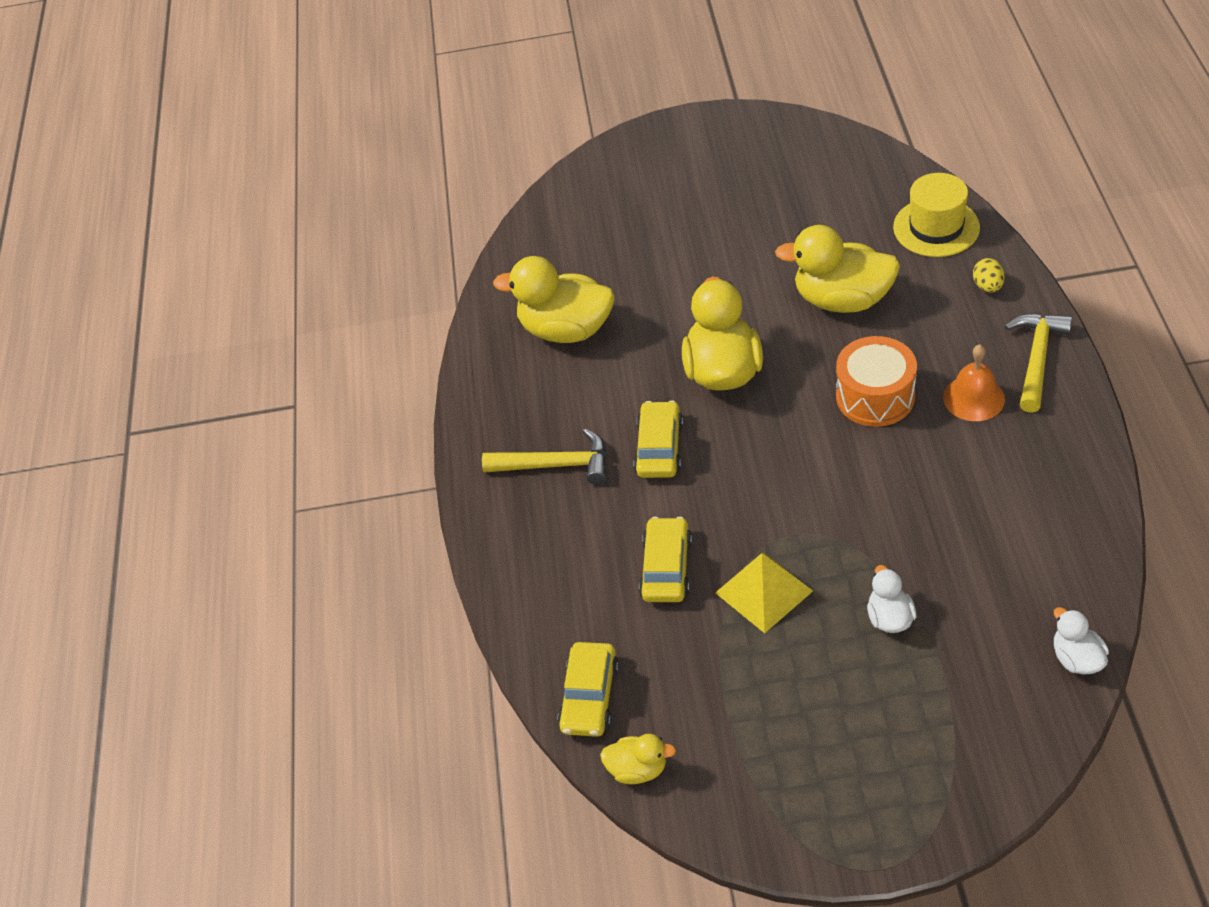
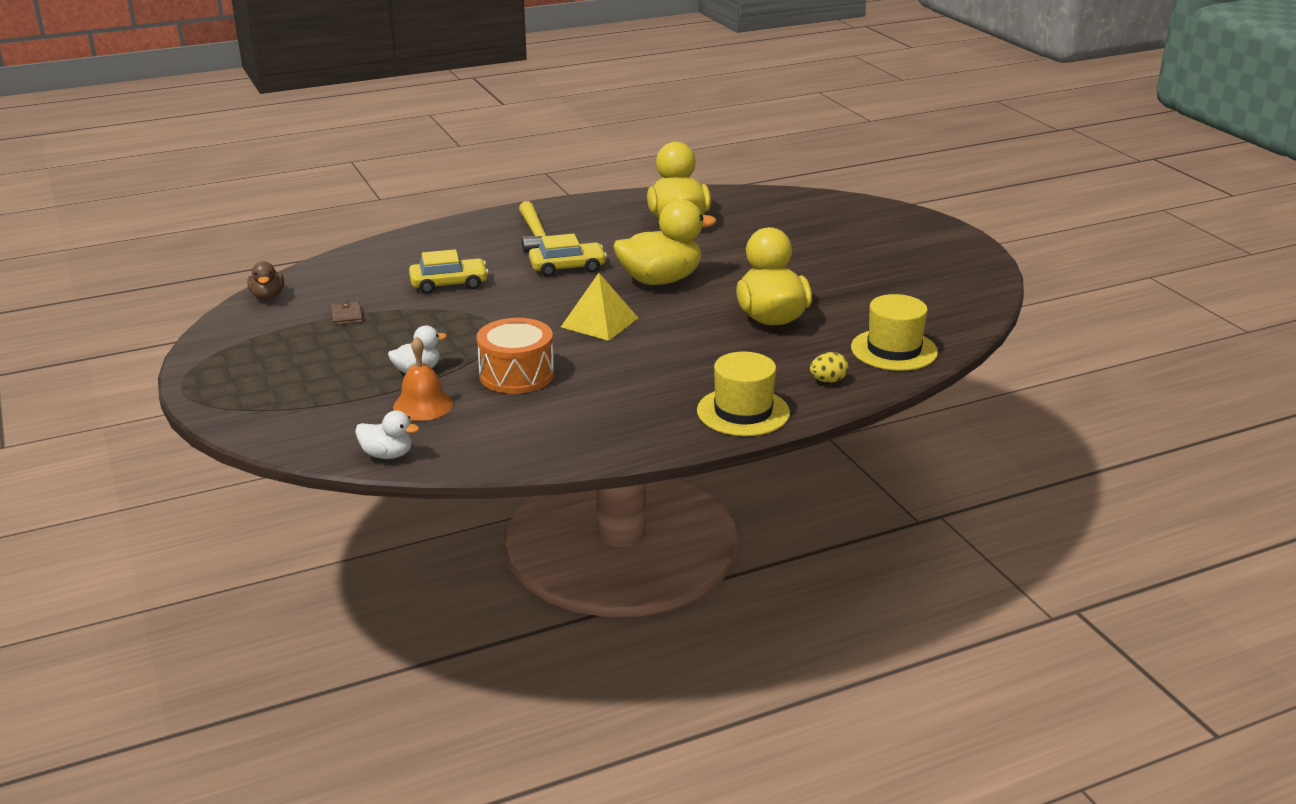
camera: 65 degrees right, 20 degrees down
(590, 697) = (328, 274): yellow car -> none
(637, 769) = (268, 296): yellow duck -> brown duck
(724, 681) = (347, 316): none -> brown wallet
(763, 591) = (434, 320): yellow pyramid -> yellow pyramid (599, 322)
(875, 396) = (659, 342): orange drum -> orange drum (516, 374)
(973, 398) = (677, 386): orange bell -> orange bell (423, 405)
(1037, 359) = (743, 412): yellow hammer -> yellow hat
(1076, 659) = (387, 455): white duck -> white duck turned 60 degrees clockwise

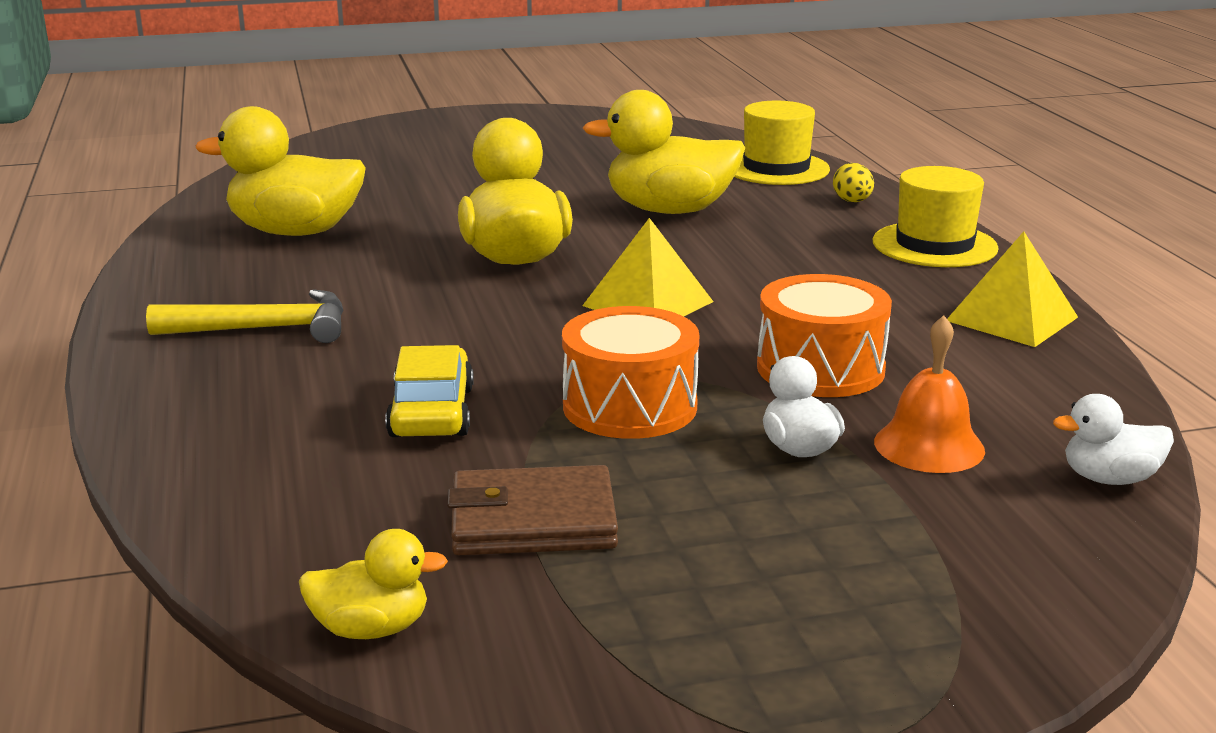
camera: 80 degrees left, 5 degrees down
(268, 296) = (371, 629): brown duck -> yellow duck
(347, 316) = (533, 520): brown wallet -> brown wallet, size x1.90
(387, 455) = (1109, 479): white duck -> white duck turned 120 degrees counterclockwise
(461, 327) = (630, 406): none -> orange drum
(567, 267) = (423, 313): yellow car -> none
(609, 436) = (1012, 318): none -> yellow pyramid

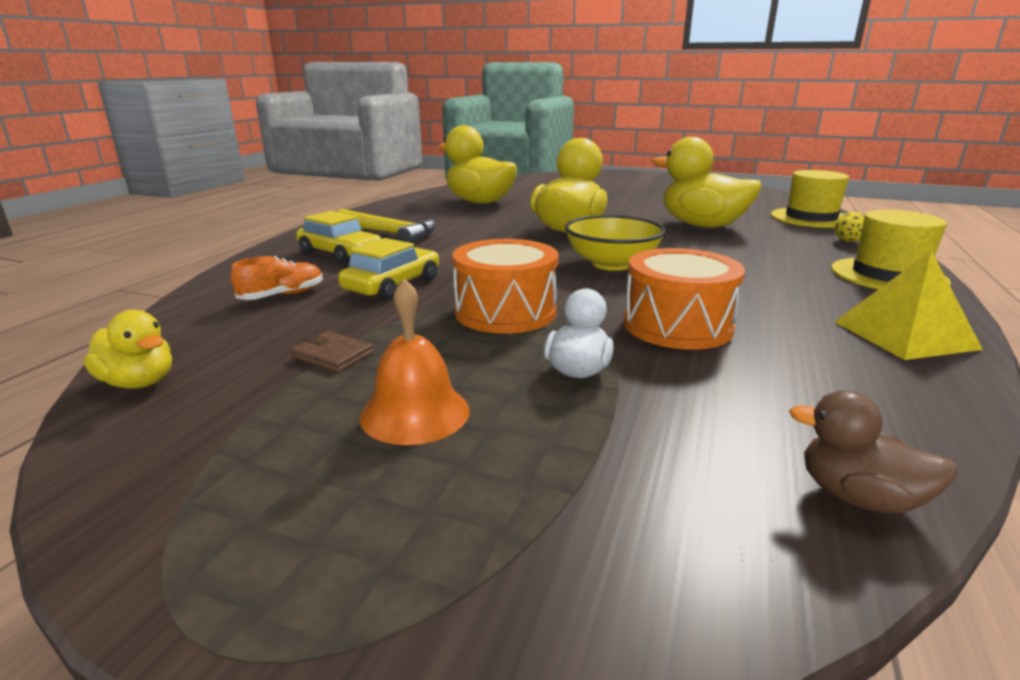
camera: 35 degrees right, 0 degrees up
(257, 385) = (340, 254): none -> yellow car
(310, 472) = (282, 295): none -> orange shoe
(533, 520) = (333, 355): brown wallet -> brown wallet, size x0.53
(648, 303) = (611, 264): yellow pyramid -> yellow bowl
(929, 445) = (693, 403): orange bell -> orange bell (415, 413)
(1109, 479) = (858, 497): white duck -> brown duck

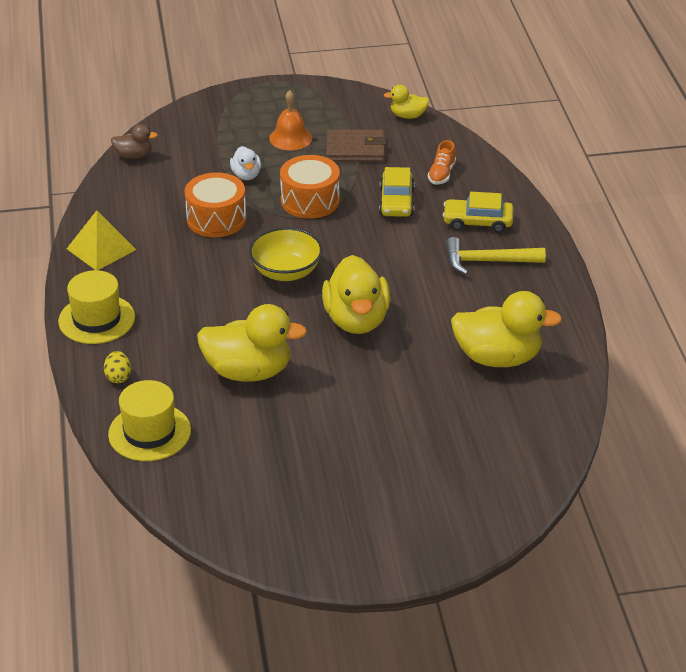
camera: 150 degrees right, 15 degrees up
(333, 355) = (355, 149): brown wallet -> brown wallet, size x1.90

